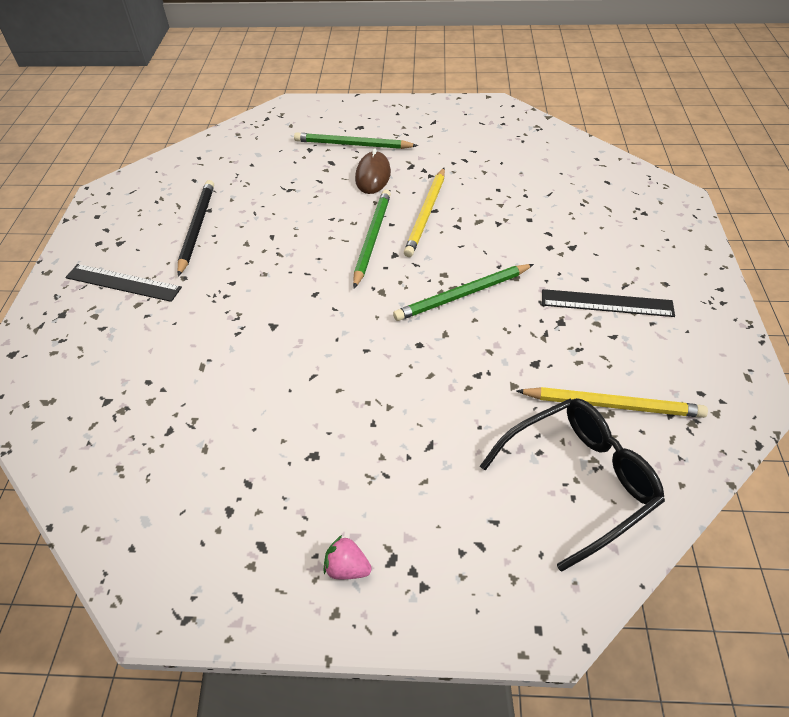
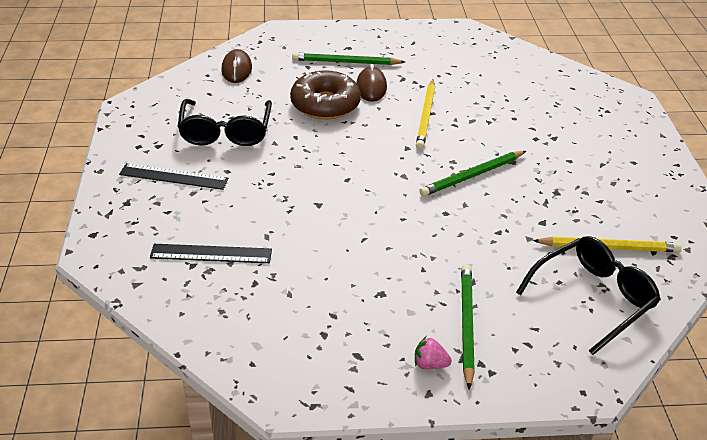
camera: 10 degrees left, 10 degrees down
(197, 228) = (225, 132): black pencil -> black glasses
(232, 151) = (236, 69): none -> brown mouse
(316, 196) = (325, 104): none -> brown donut
(372, 238) = (384, 136): green pencil -> green pencil (466, 324)
(607, 303) = (590, 177): black ruler -> black ruler (211, 253)

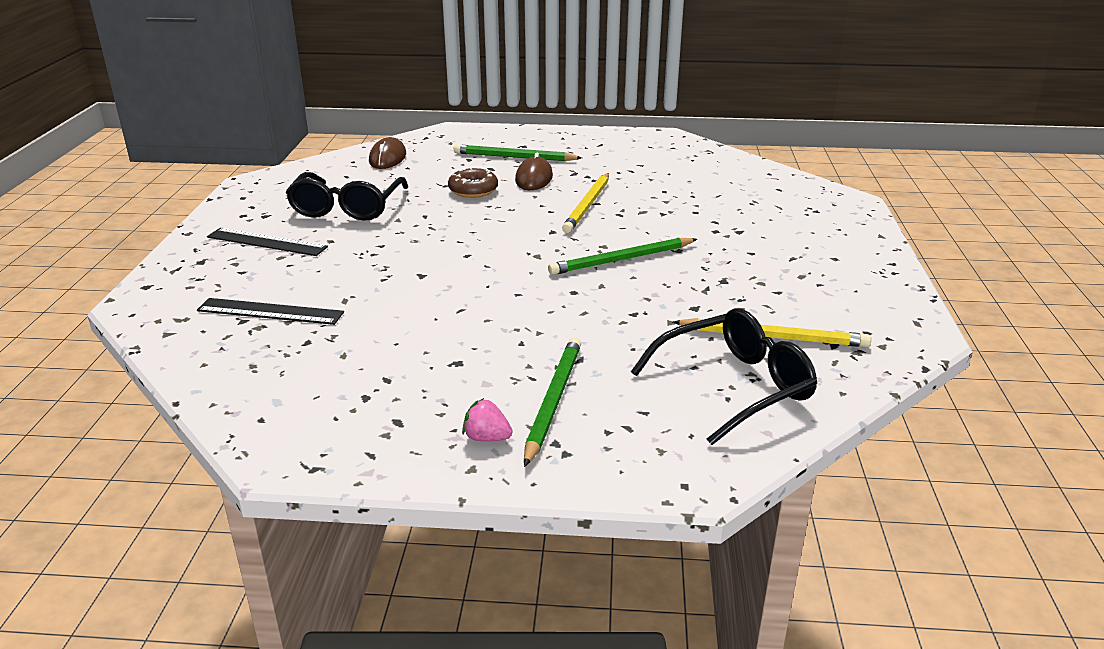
camera: 10 degrees right, 10 degrees down
(325, 104) = (473, 190): brown donut -> brown donut, size x0.61

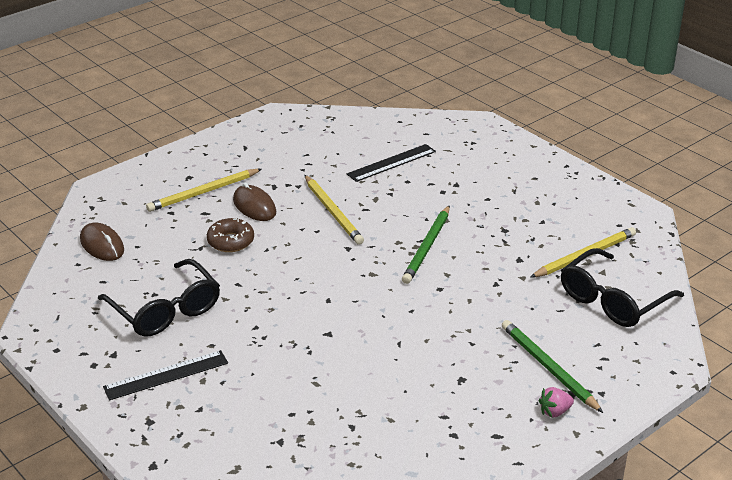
camera: 45 degrees left, 5 degrees up
(270, 311) = (285, 423): black ruler -> black ruler (391, 163)
(514, 157) = (203, 193): green pencil -> yellow pencil
(734, 386) = (612, 300): black glasses -> black glasses turned 150 degrees counterclockwise

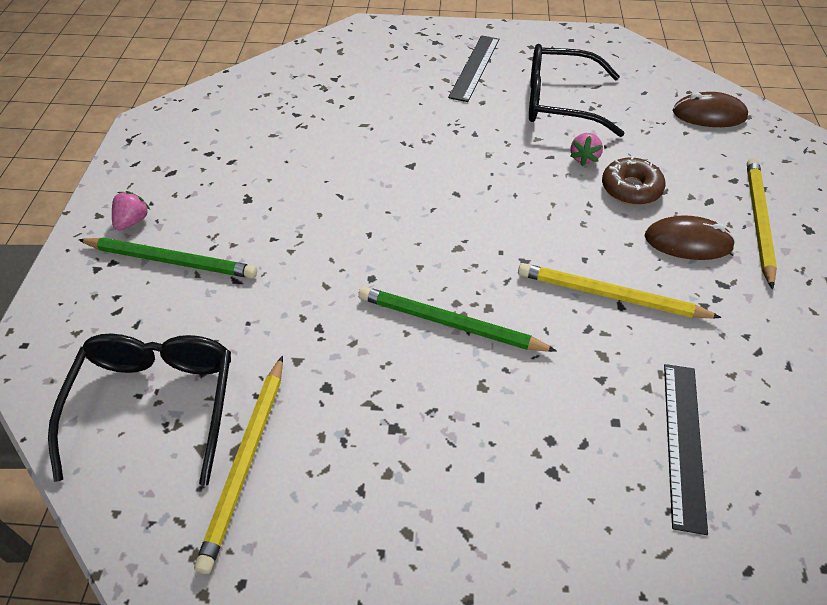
camera: 135 degrees right, 15 degrees up
(222, 270) = (584, 158): none -> pink strawberry
(427, 247) = (449, 323): green pencil -> green pencil turned 45 degrees counterclockwise

